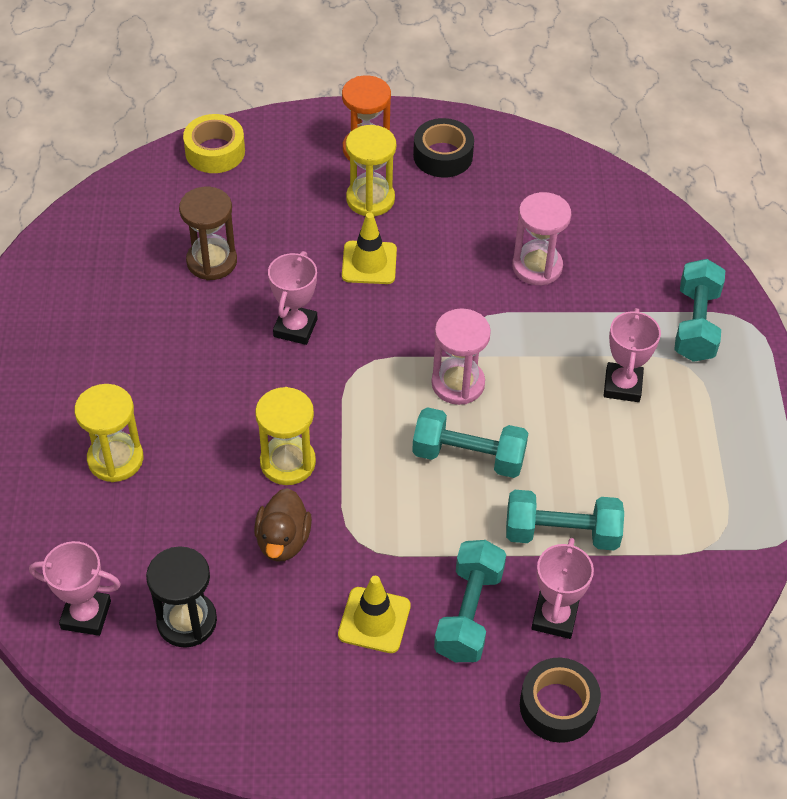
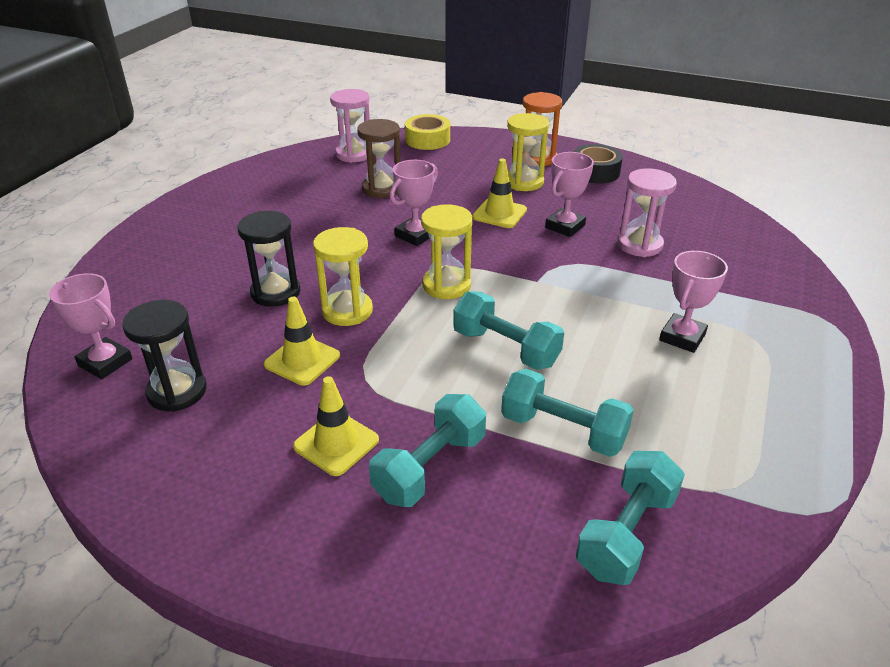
camera: 25 degrees right, 15 degrees down
(115, 459) = (219, 274): yellow hourglass -> yellow hourglass (446, 285)
(196, 463) = (275, 292): none -> black hourglass
(283, 540) = (302, 360): brown duck -> yellow traffic cone
(458, 383) = (526, 298): pink hourglass -> pink hourglass (354, 154)
(554, 617) = (516, 500): pink trophy -> pink trophy (565, 226)
(558, 706) = (473, 587): black tape -> none
(695, 324) = (776, 313): turquoise dumbbell -> turquoise dumbbell (626, 533)

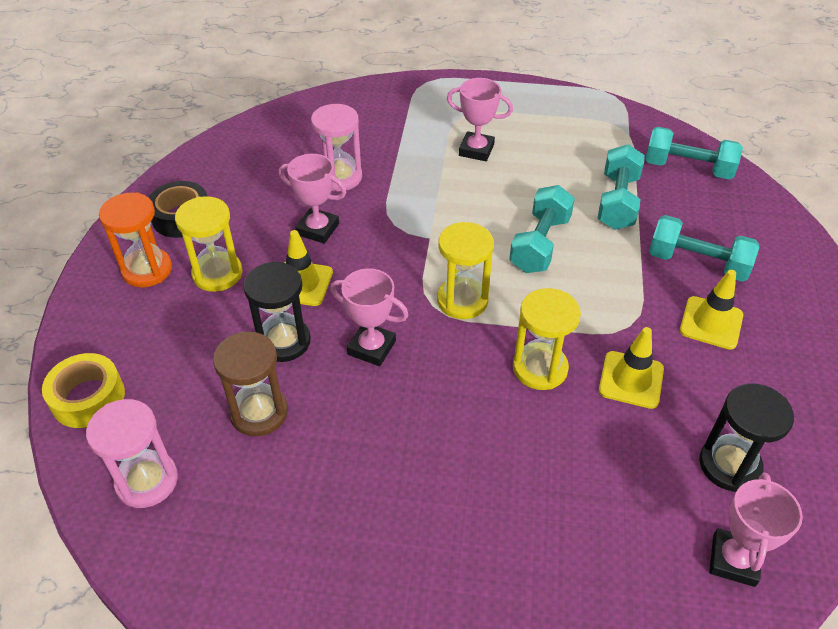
camera: 105 degrees left, 10 degrees up
(275, 292) = (537, 445): black hourglass -> black hourglass (284, 341)

